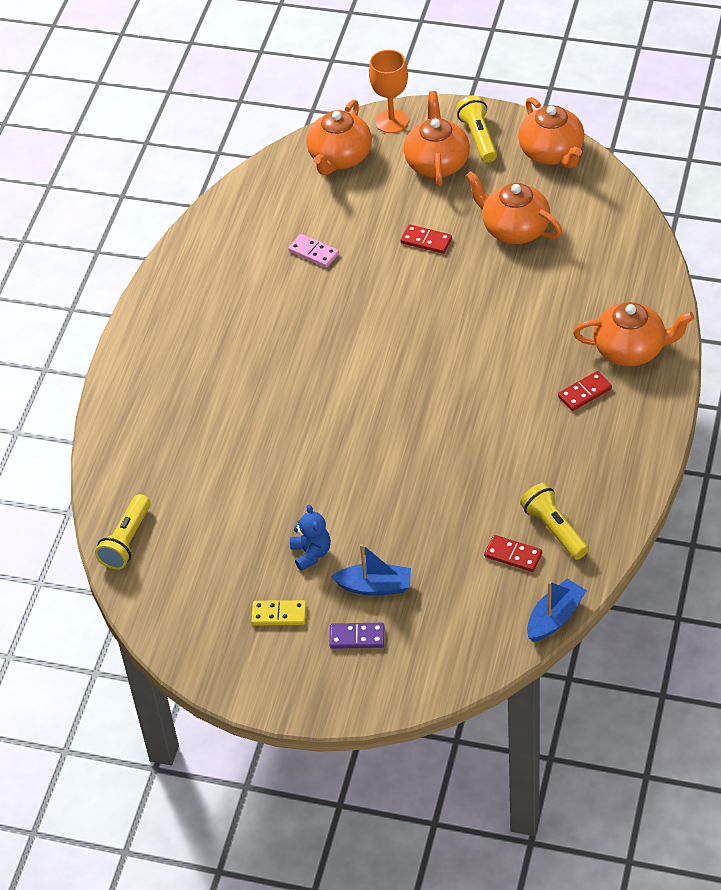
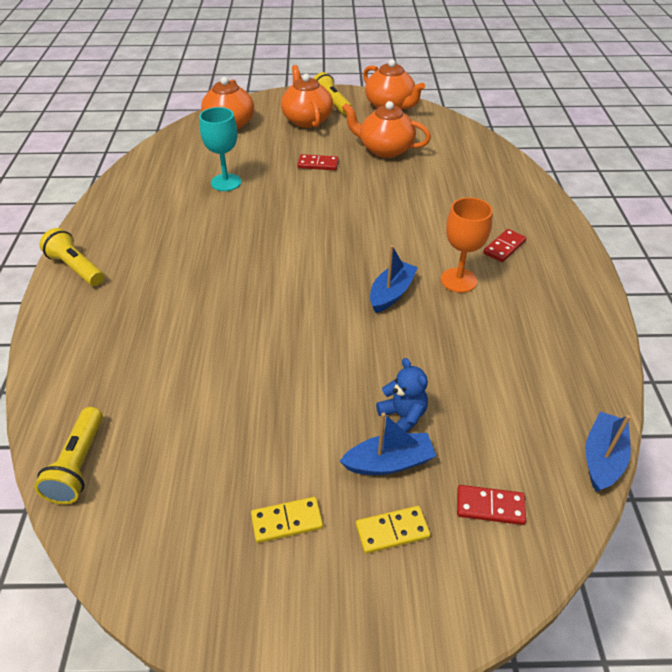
camera: 20 degrees left, 5 degrees down
(311, 553) = (303, 438): blue teddy bear -> blue teddy bear (403, 416)
(313, 252) = (226, 182): pink domino -> turquoise goblet
(357, 637) = (392, 531): purple domino -> yellow domino
(391, 121) = (263, 102): orange goblet -> orange goblet (458, 280)
(442, 428) = (391, 293): none -> blue boat
(513, 555) = (520, 399): red domino -> red domino (490, 506)
(554, 529) = (546, 365): yellow flashlight -> yellow flashlight (76, 268)
(631, 350) = (523, 212): orange teapot -> none

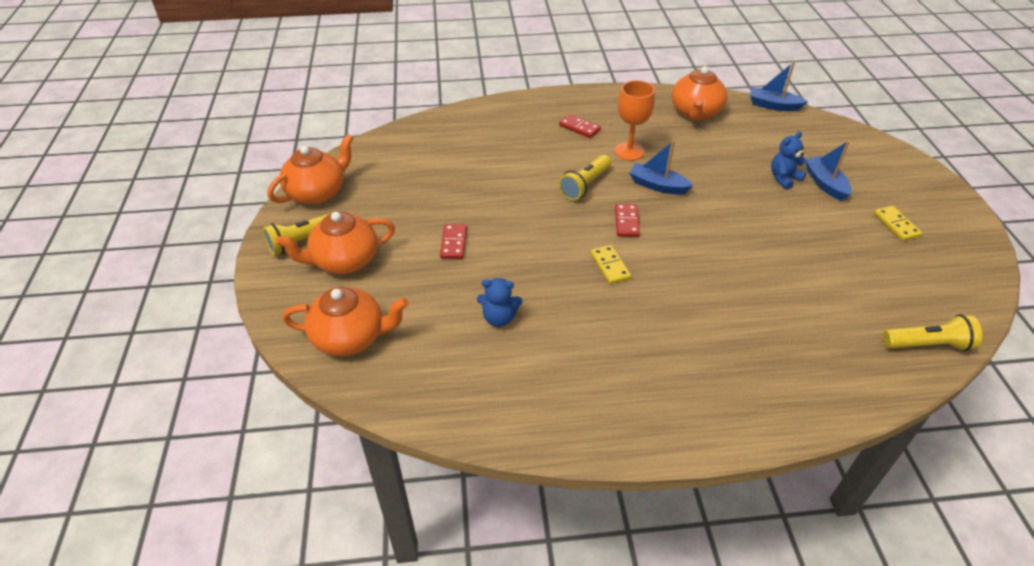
camera: 95 degrees left, 0 degrees up
(76, 268) = (698, 427): yellow flashlight -> yellow flashlight (584, 185)
(226, 182) = (499, 318): turquoise goblet -> blue teddy bear
(385, 149) = (420, 194): orange teapot -> orange teapot (695, 113)
(392, 531) = (873, 181): yellow domino -> yellow domino (610, 266)
(490, 506) = (832, 146): red domino -> red domino (627, 222)

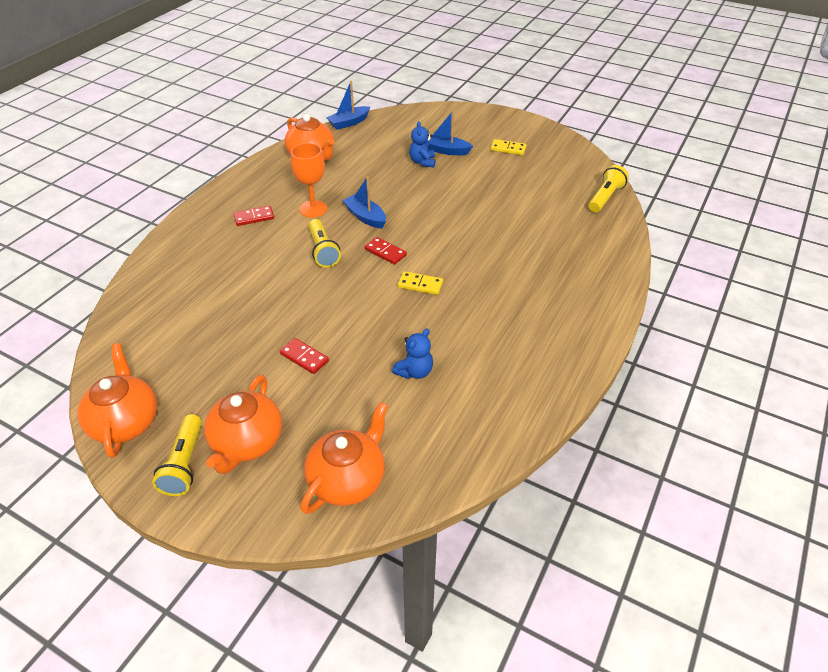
camera: 55 degrees left, 0 degrees up
(657, 185) = (365, 217): blue boat -> blue boat turned 75 degrees clockwise

